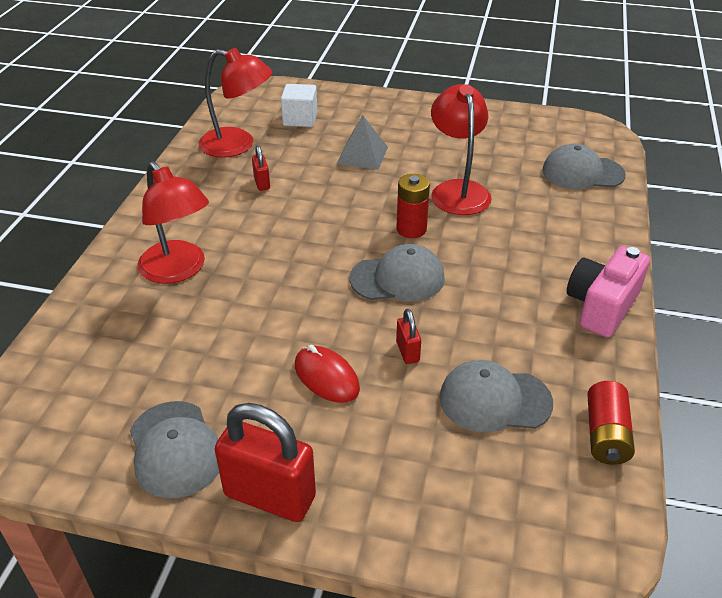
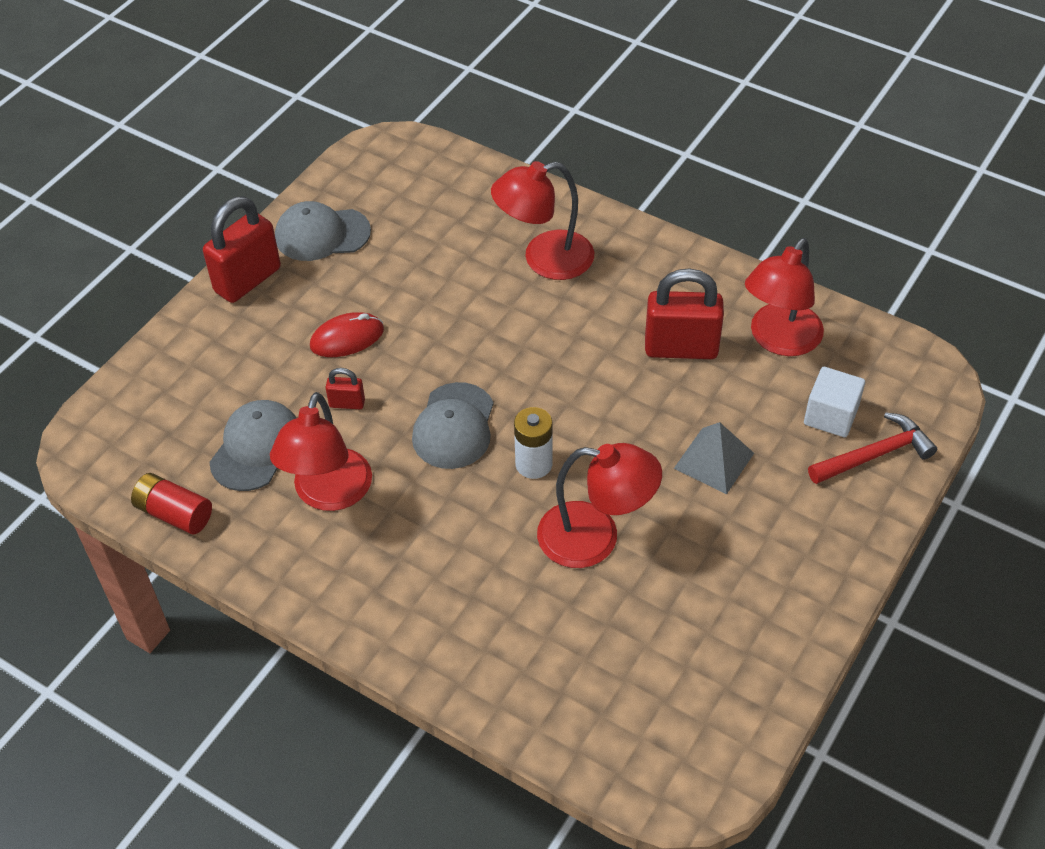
camera: 110 degrees right, 10 degrees up
(262, 183) = (681, 348): red padlock -> red padlock, size x2.12
(325, 102) = (875, 454): none -> red hammer
(411, 229) = (533, 464): red battery -> white battery
(512, 333) = (328, 494): none -> red lamp
(582, 173) = (583, 704): grey cap -> none
(601, 306) = (325, 592): pink camera -> none

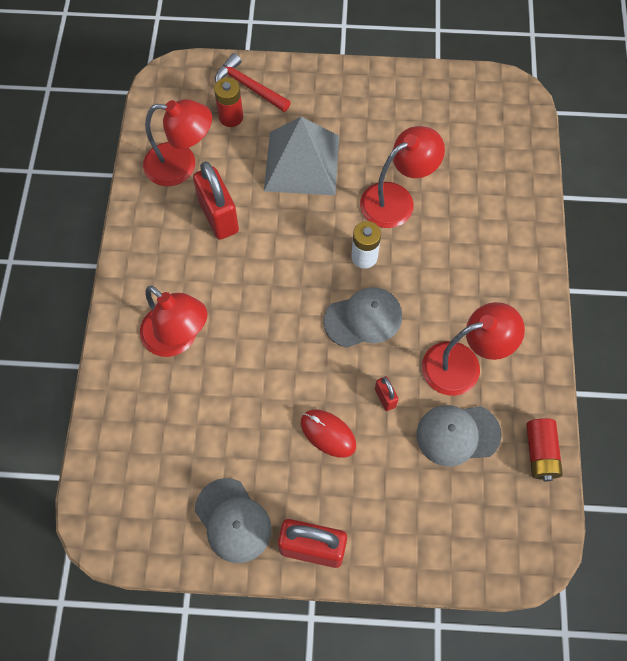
camera: 120 degrees left, 15 degrees up
(595, 537) = (396, 199): red lamp -> red lamp turned 75 degrees clockwise
(714, 460) = (301, 163): grey pyramid -> grey pyramid, size x1.76
(830, 416) = (231, 117): white cube -> red battery

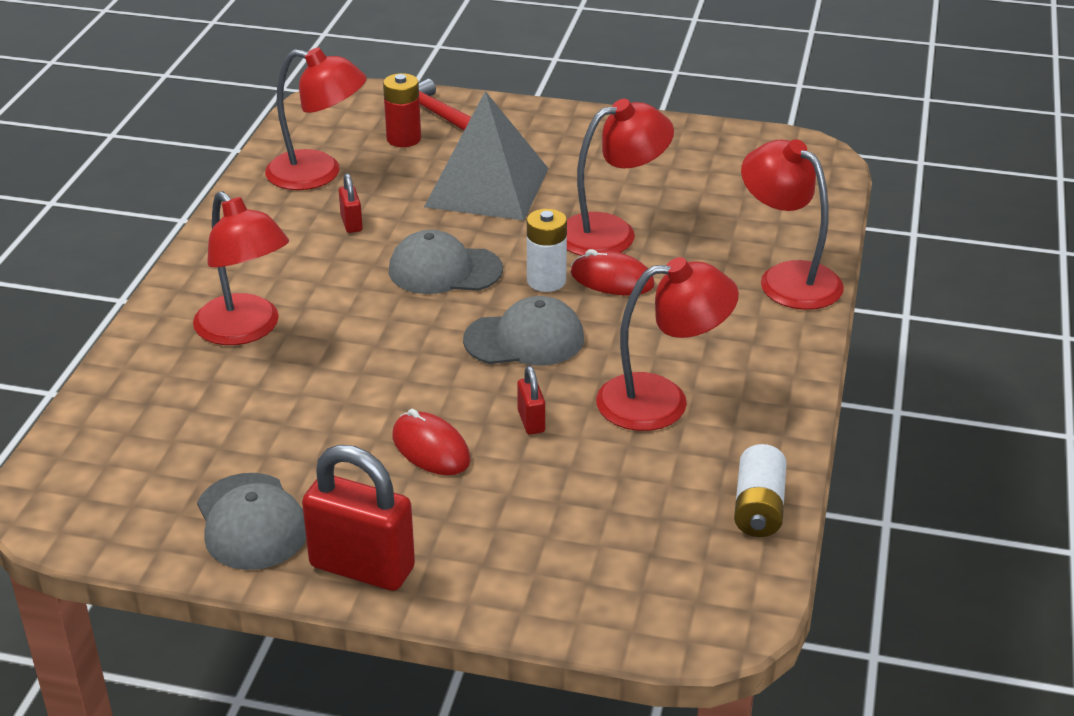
camera: 10 degrees right, 30 degrees down
(218, 216) = (351, 224): red padlock -> red padlock, size x0.47
(407, 248) = (612, 279): none -> red mouse
(457, 434) = (631, 472): grey cap -> grey cap (444, 270)
(520, 229) = (787, 278): none -> red lamp
(540, 453) = (758, 508): red battery -> white battery

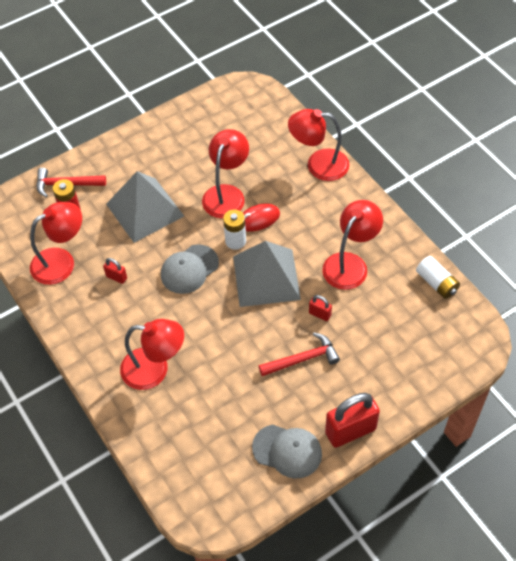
camera: 45 degrees left, 20 degrees up
(431, 448) = (303, 359): red mouse -> red hammer
(524, 339) = (266, 277): grey cap -> grey pyramid

